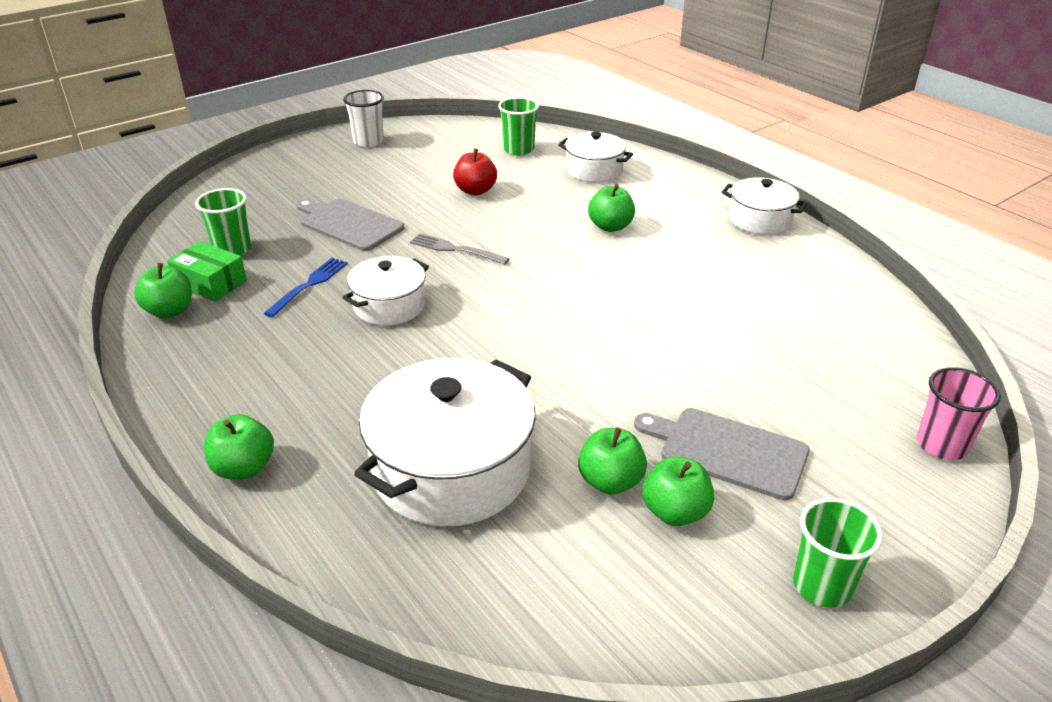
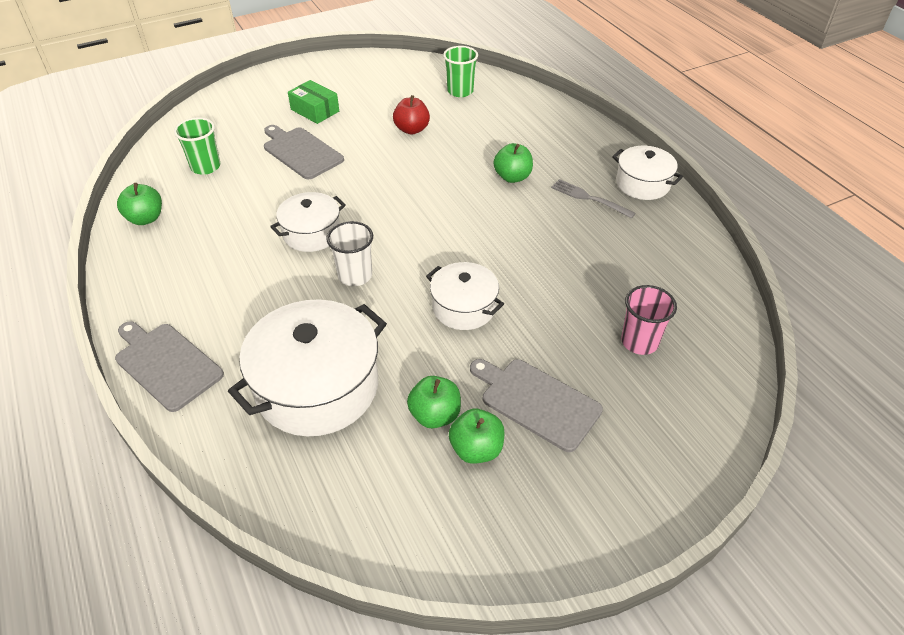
camera: 10 degrees right, 10 degrees up
(210, 283) = (182, 196): green box -> green box (315, 110)
(244, 468) = (166, 364): green apple -> grey cutting board
(309, 285) = (255, 207): blue fork -> none
(368, 141) = (339, 71): white cup -> white cup (355, 275)
(455, 249) = (379, 186): grey fork -> grey fork (589, 198)
(594, 170) = (517, 118): white pot -> white pot (464, 307)
(822, 586) = (569, 530): green cup -> none
(942, 445) = (716, 421): pink cup -> pink cup (639, 342)

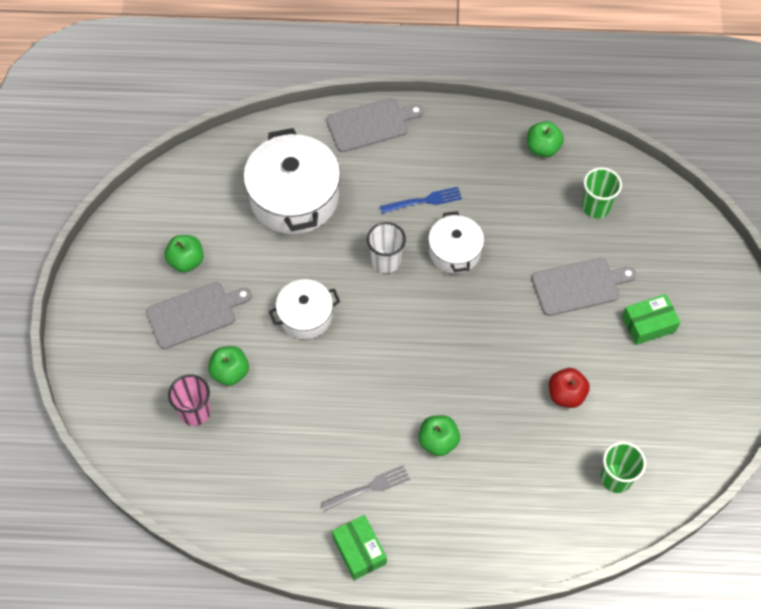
camera: 120 degrees right, 15 degrees up
(260, 276) = (424, 201): none -> blue fork
(435, 415) = (226, 251): green apple -> green apple (230, 372)
(642, 184) = (359, 551): white pot -> green box

